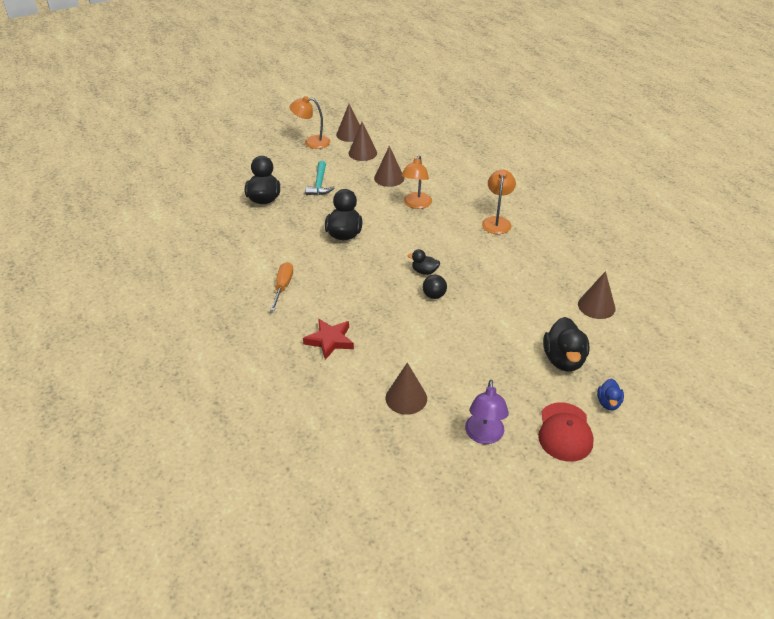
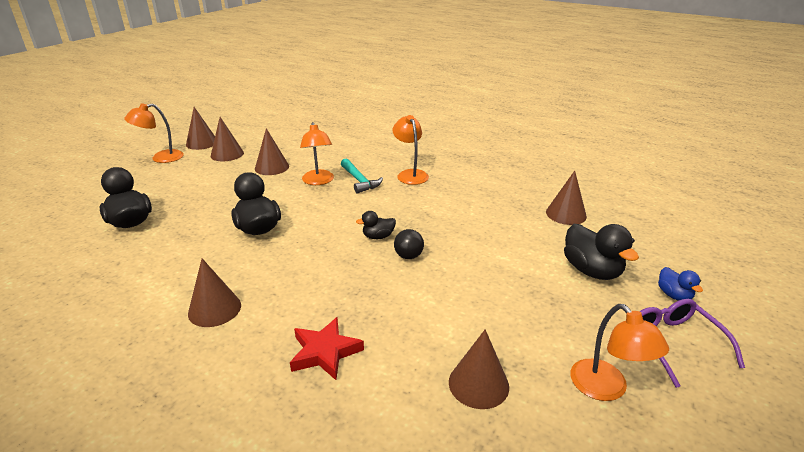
camera: 30 degrees left, 10 degrees down
(283, 286) = (214, 309): orange screwdriver -> brown cone
(319, 184) = (195, 191): turquoise hammer -> turquoise hammer (359, 180)
(484, 436) = (606, 389): purple lamp -> orange lamp
(565, 432) = (673, 343): red cap -> purple glasses

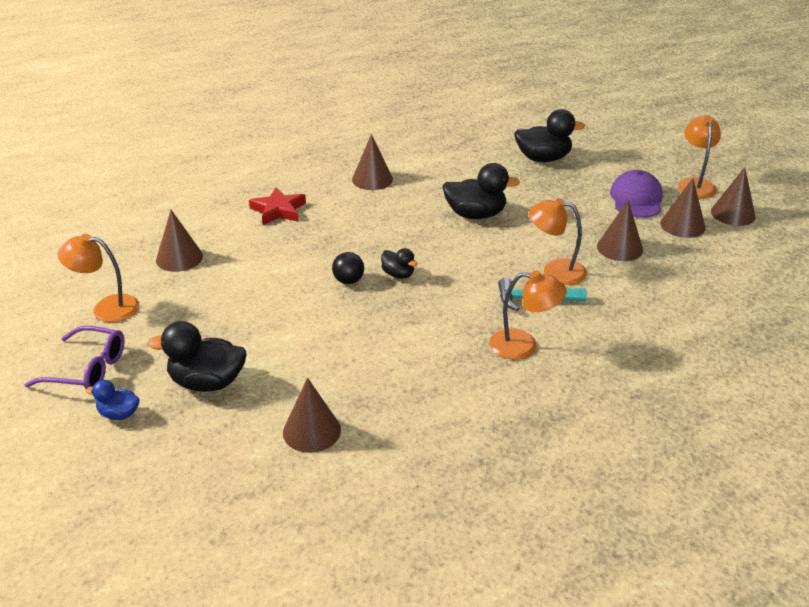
camera: 120 degrees right, 5 degrees up
(195, 173) = (636, 199): none -> purple cap
(378, 237) = (398, 274): black duck -> black duck turned 120 degrees clockwise

